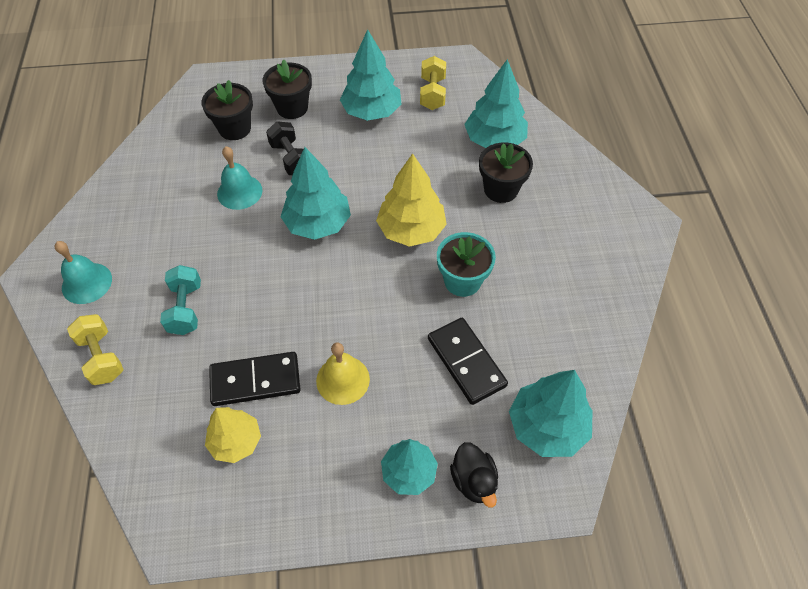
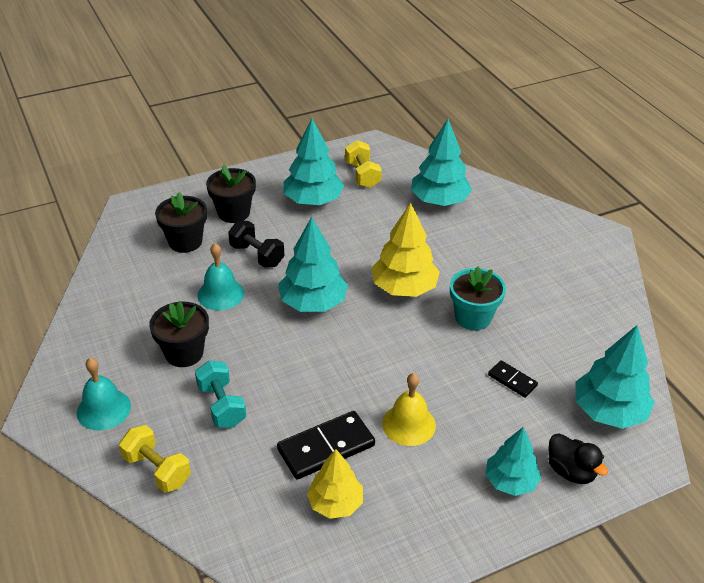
camera: 20 degrees left, 15 degrees down
(466, 362) = (512, 380): black domino -> black domino, size x0.55
(501, 189) = (466, 238): black flower pot -> black flower pot (184, 353)

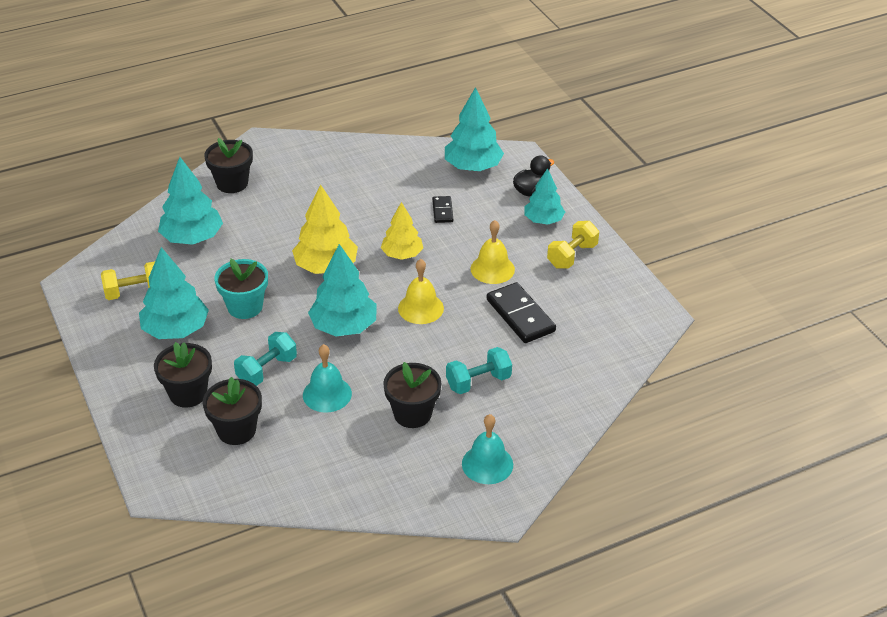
camera: 90 degrees left, 0 degrees up
(157, 470) = (553, 417): yellow dumbbell -> yellow dumbbell (572, 256)
(257, 255) = (267, 370): black dumbbell -> turquoise dumbbell
(335, 503) = (574, 310): yellow tree -> yellow tree (402, 254)
(340, 360) = (420, 308): none -> yellow bell
(473, 317) = (367, 227): turquoise flower pot -> turquoise flower pot (245, 307)
(512, 380) = (442, 211): black domino -> black domino turned 45 degrees counterclockwise
(528, 219) = (232, 183): none -> black flower pot

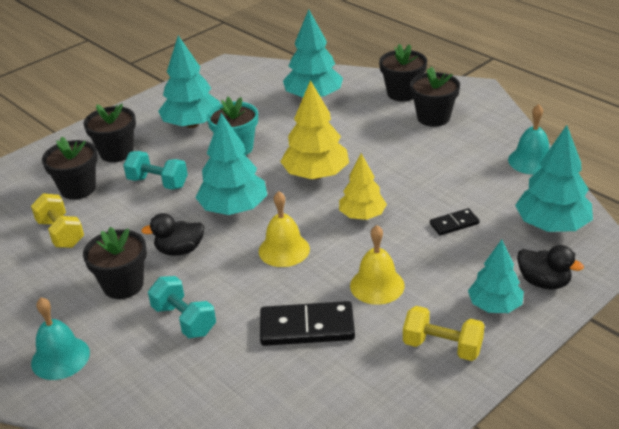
camera: 75 degrees right, 5 degrees down
(134, 292) = (230, 93): yellow dumbbell -> yellow dumbbell (61, 233)
(287, 178) = (433, 117): none -> black flower pot
(327, 394) = (136, 224): turquoise bell -> turquoise bell (531, 161)
(384, 371) = (180, 250): none -> black duck
(520, 315) = (307, 327): black domino -> black domino turned 45 degrees clockwise

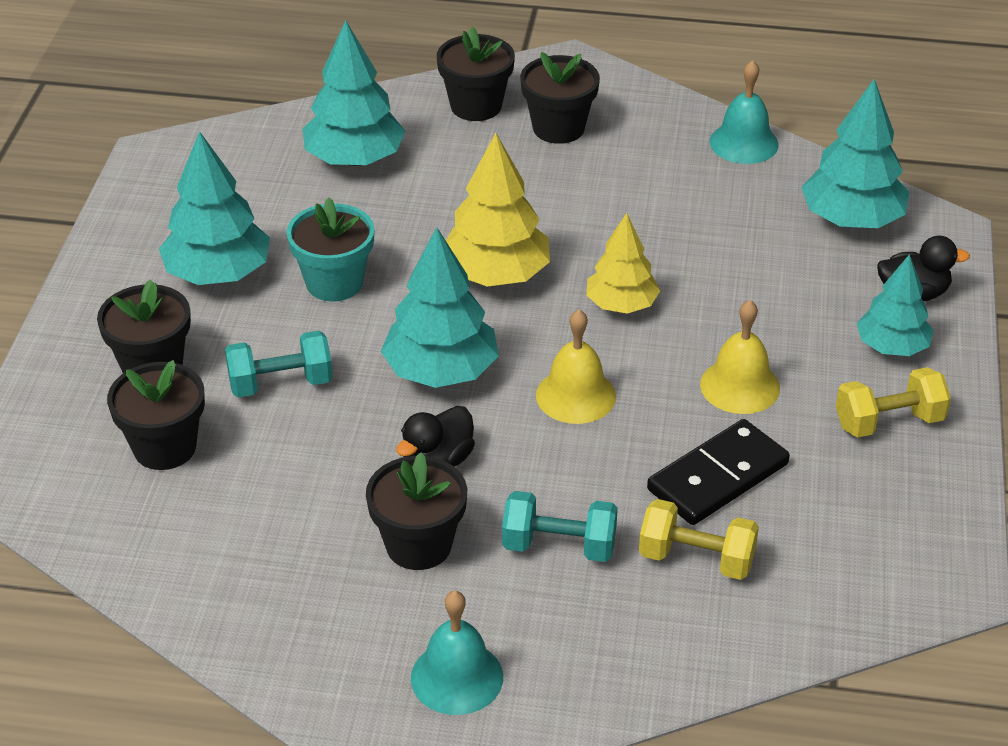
camera: 40 degrees left, 5 degrees up
(61, 233) = (228, 522): yellow dumbbell -> yellow dumbbell (696, 559)
(454, 224) = (742, 266): black domino -> none

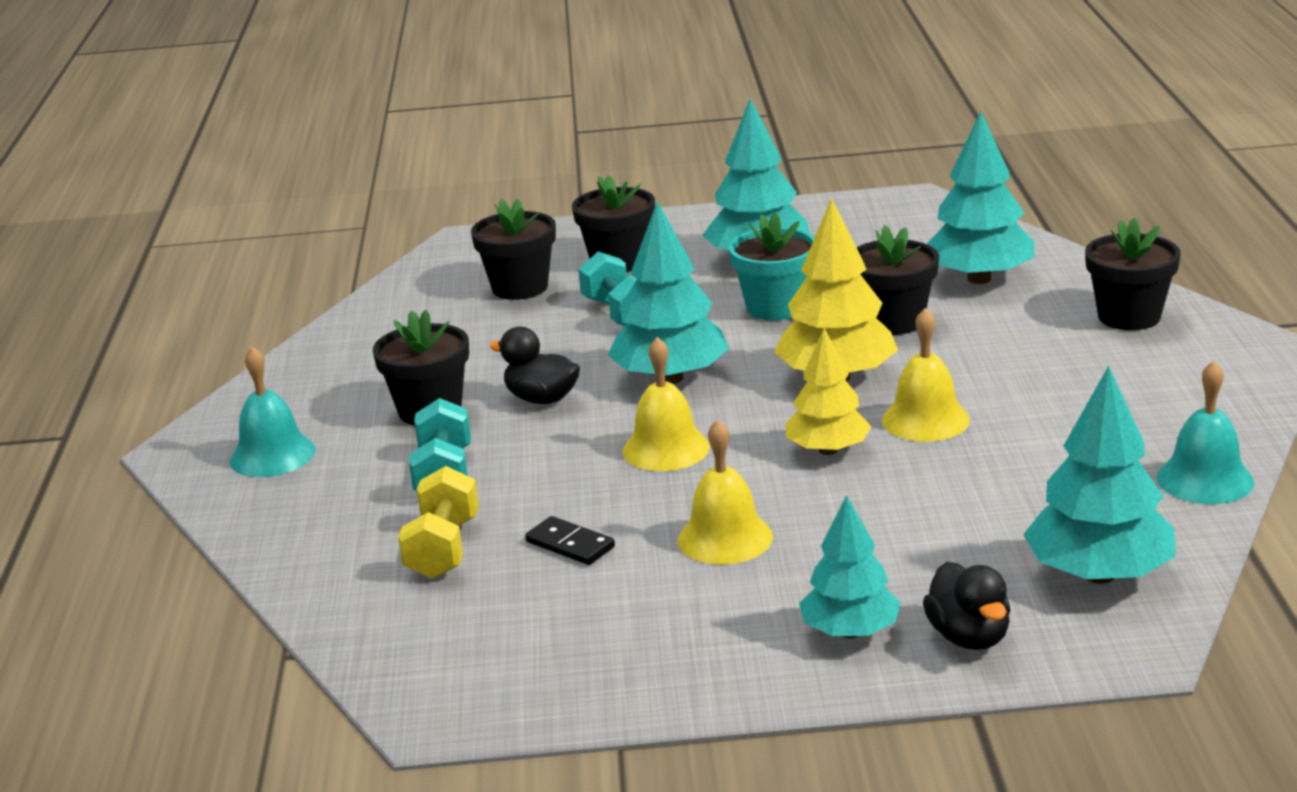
camera: 80 degrees right, 15 degrees down
(558, 128) = (1129, 365): black flower pot -> black flower pot (893, 321)
(595, 244) = (925, 420): none -> yellow bell
(717, 477) = (570, 544): black domino -> black domino, size x0.55
(888, 422) = (705, 643): yellow dumbbell -> none

